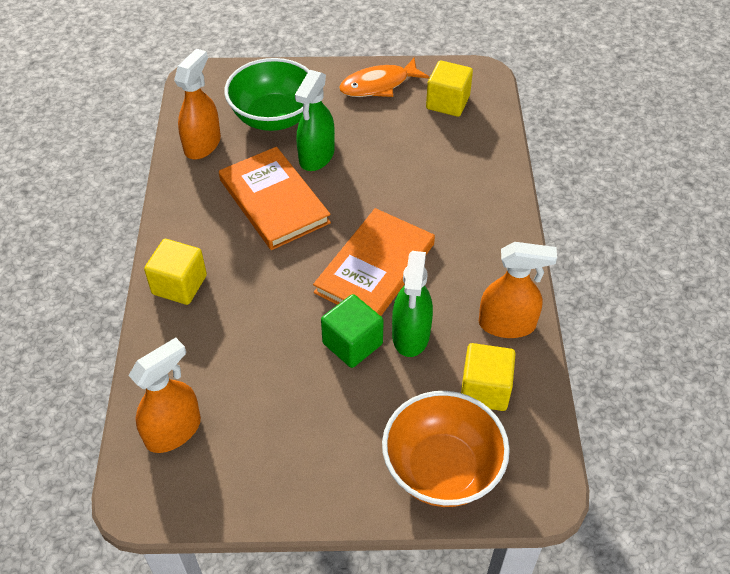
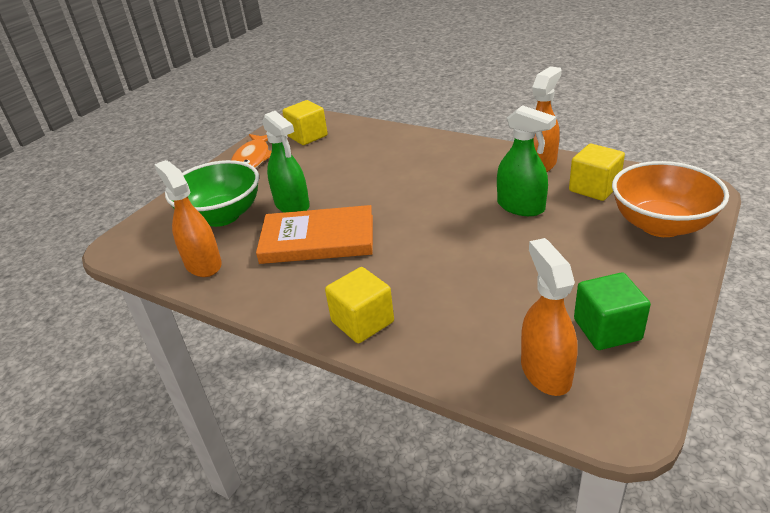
camera: 55 degrees left, 15 degrees down
(352, 343) = (510, 236): green cube -> green cube (607, 329)
(375, 268) = (439, 206): orange book -> none

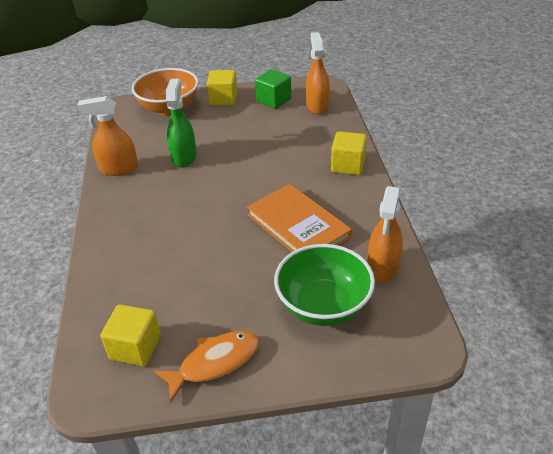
camera: 130 degrees left, 5 degrees up
(292, 205) = (270, 269): green spray bottle -> none
(545, 371) = (317, 106): orange spray bottle -> orange spray bottle turned 135 degrees clockwise
(594, 188) = (140, 138): yellow cube -> yellow cube (223, 99)

